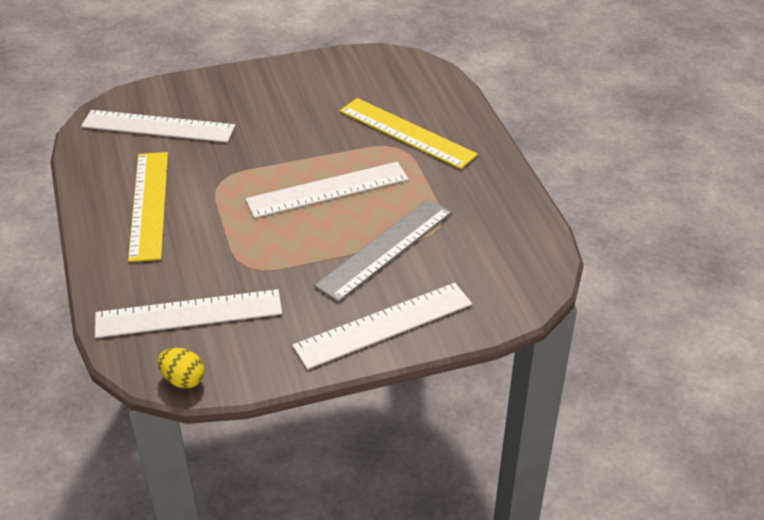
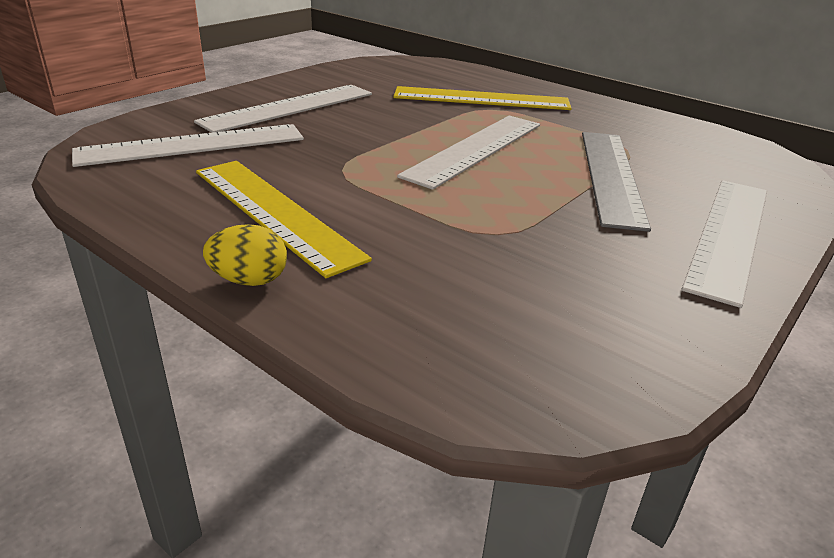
camera: 35 degrees left, 10 degrees down
(183, 380) = (622, 392): yellow egg -> yellow egg (249, 280)
(189, 314) = (500, 306): white ruler -> white ruler (289, 108)

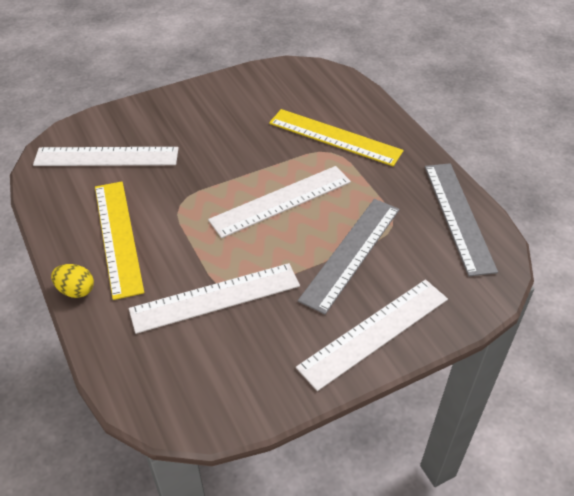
camera: 25 degrees right, 15 degrees up
(289, 108) = (188, 123): white ruler -> white ruler (215, 297)
(685, 133) = (458, 216): none -> grey ruler

